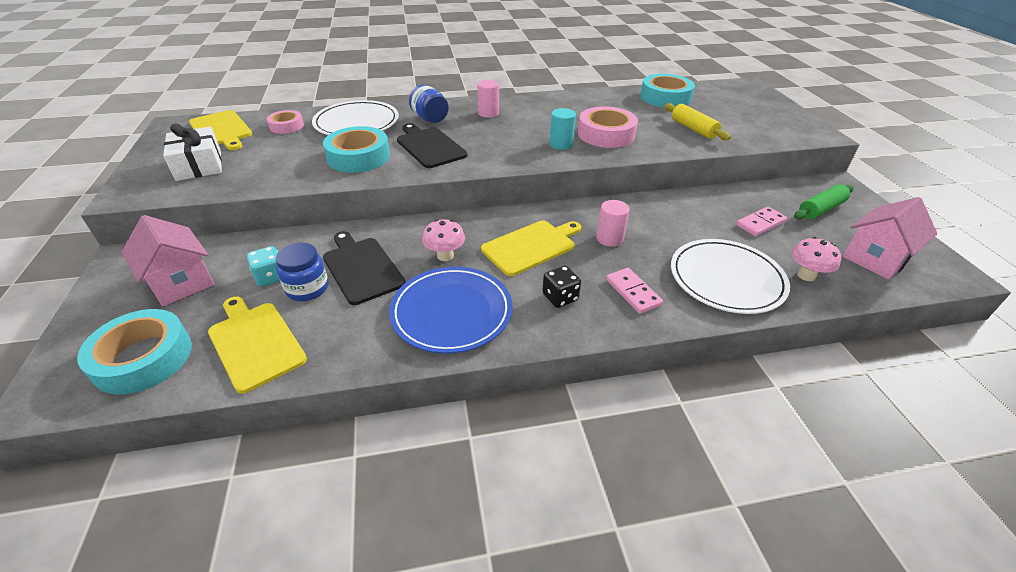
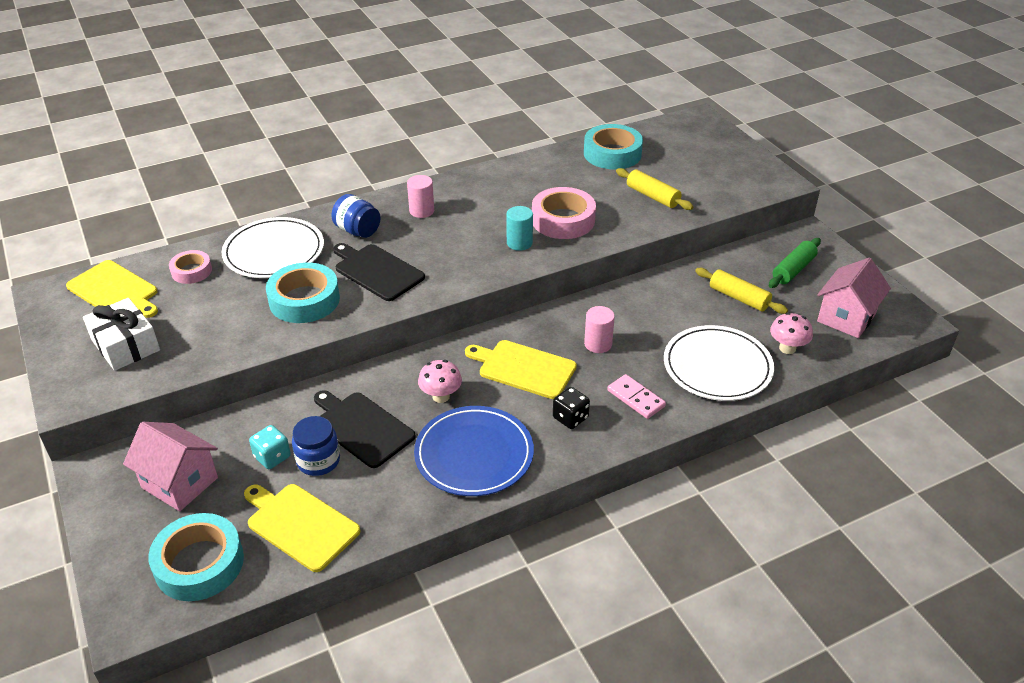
camera: 15 degrees left, 0 degrees up
(531, 246) = (523, 368): yellow cutting board -> yellow cutting board turned 105 degrees counterclockwise
(760, 223) = (739, 298): pink domino -> yellow rolling pin

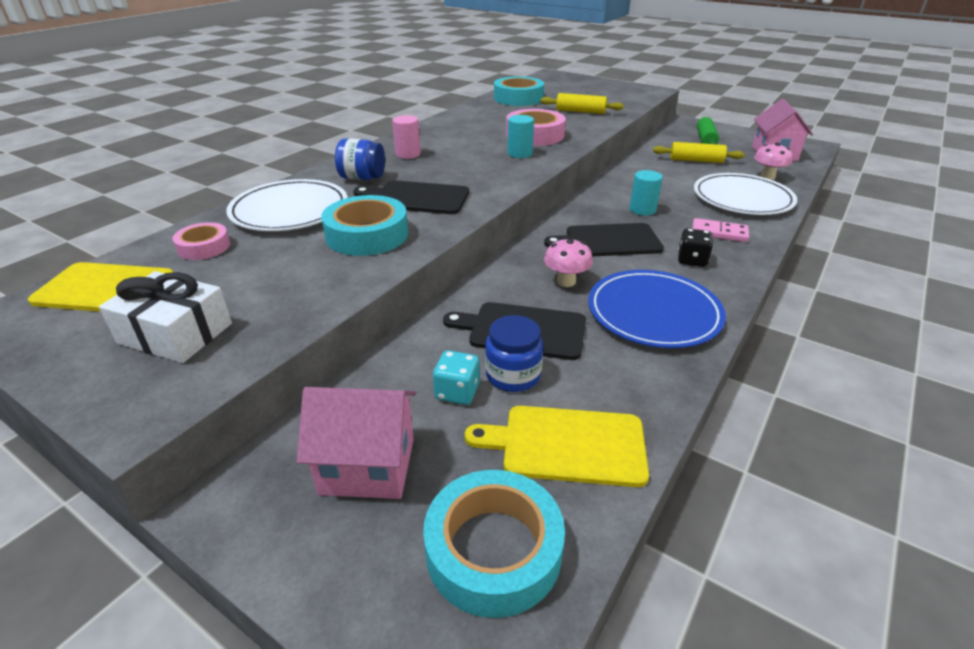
camera: 30 degrees left, 5 degrees down
(523, 368) = (608, 241): yellow cutting board -> black cutting board
(598, 344) = (642, 210): pink cylinder -> turquoise cylinder

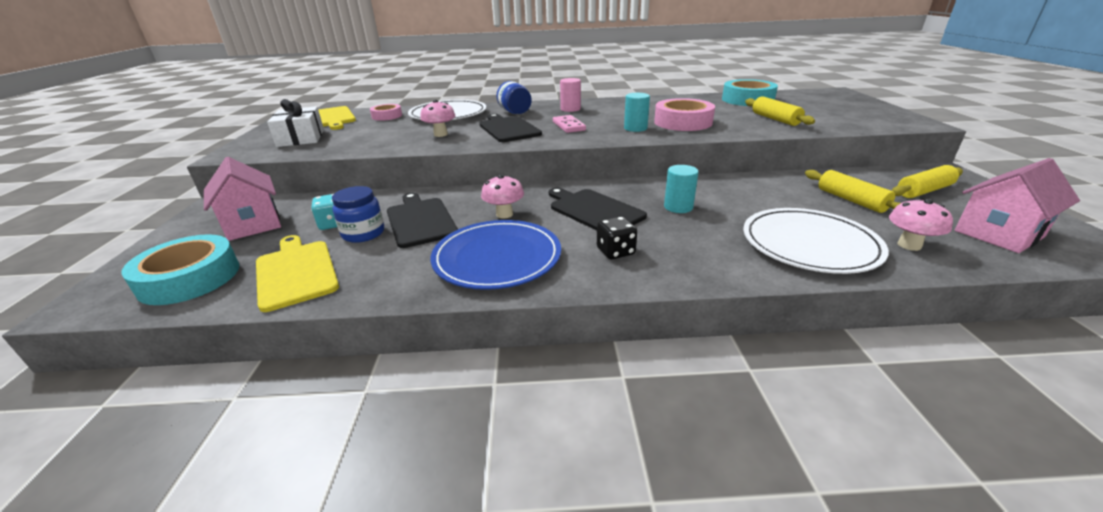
camera: 55 degrees right, 5 degrees down
(367, 235) = (440, 134): turquoise tape -> pink mushroom
(705, 140) = (924, 191): green rolling pin -> yellow rolling pin
(719, 233) = (698, 251): pink domino -> pink domino (568, 126)

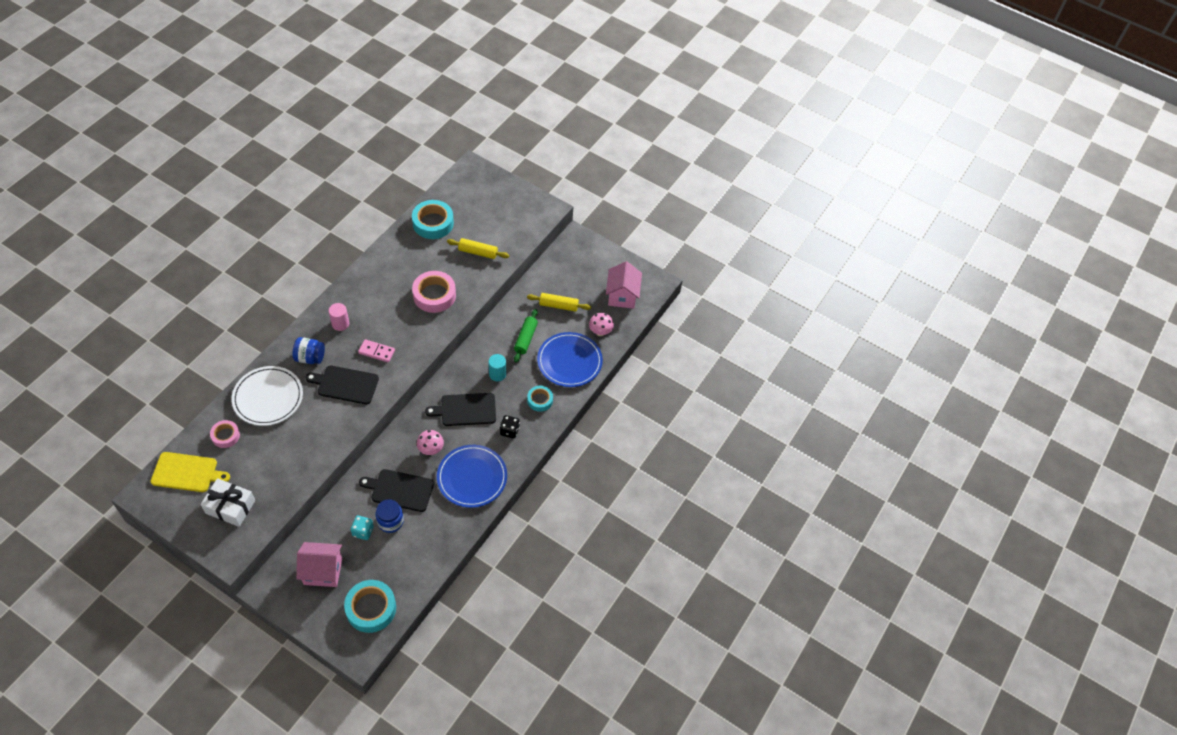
camera: 60 degrees left, 25 degrees up
(296, 272) = (407, 562): yellow cutting board -> none
(440, 134) = (316, 426): pink mushroom -> none
(635, 128) = (418, 325): turquoise cylinder -> none
(705, 251) = (540, 400): none -> turquoise tape
(760, 202) = (525, 339): none -> green rolling pin
(809, 244) = (569, 361): white plate -> blue plate
(924, 191) = (579, 270): yellow rolling pin -> none

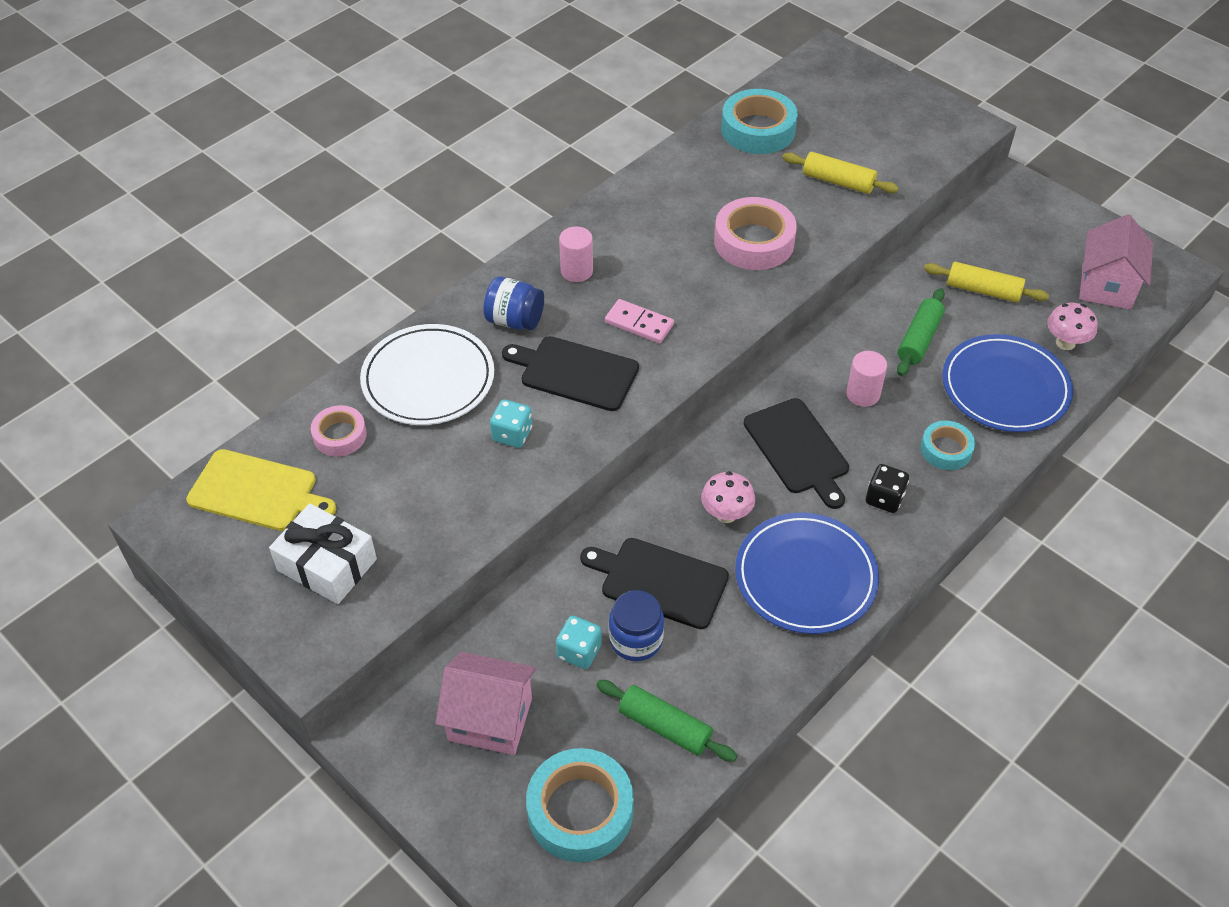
camera: 15 degrees right, 5 degrees down
(316, 424) = (512, 434): none -> turquoise dice
(408, 563) = (665, 727): none -> green rolling pin
(465, 410) = (798, 450): black cutting board -> black cutting board turned 120 degrees counterclockwise
(497, 374) = (863, 394): turquoise cylinder -> pink cylinder

